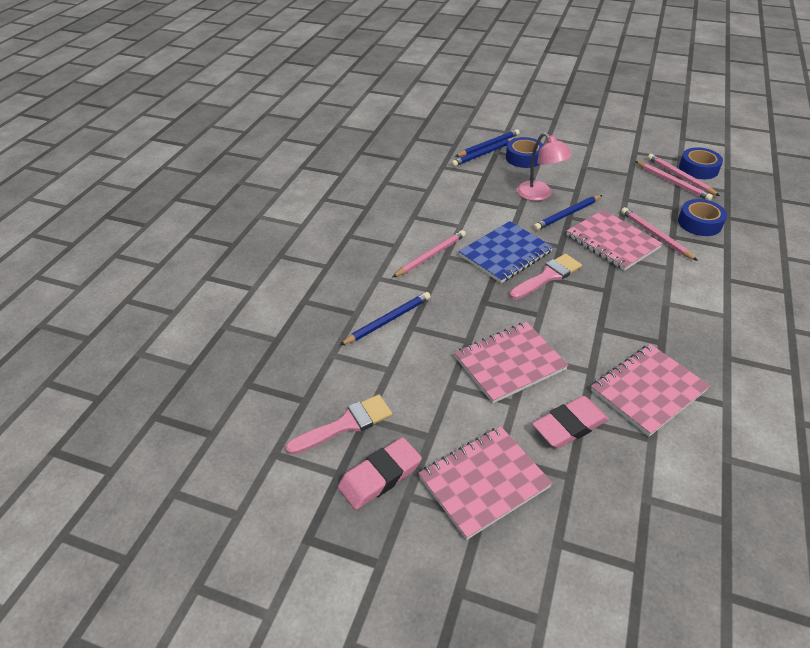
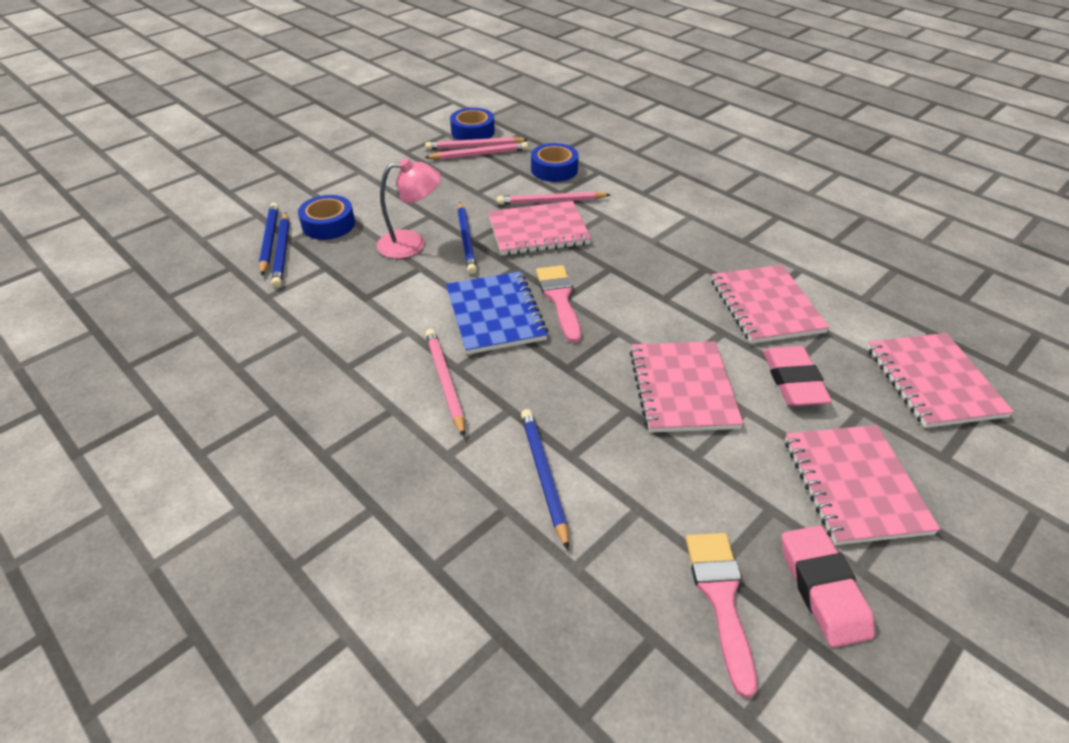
camera: 65 degrees left, 0 degrees up
(650, 527) = (933, 382): none -> pink notebook

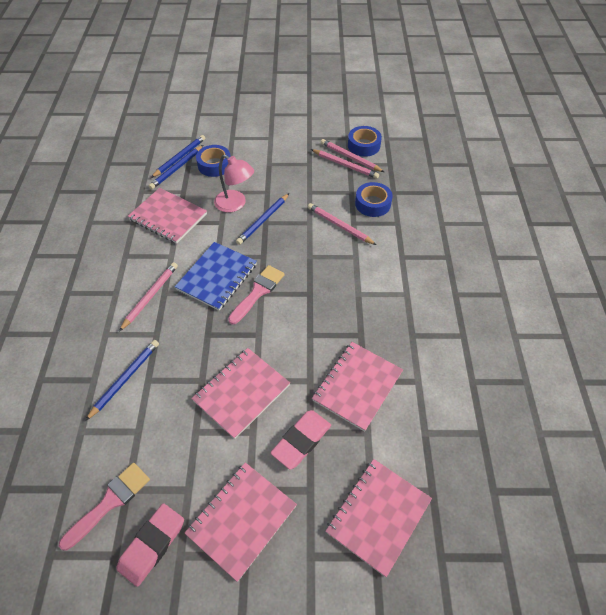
camera: 45 degrees right, 10 degrees up
(538, 231) = (305, 241): pink notebook -> pink notebook (168, 217)

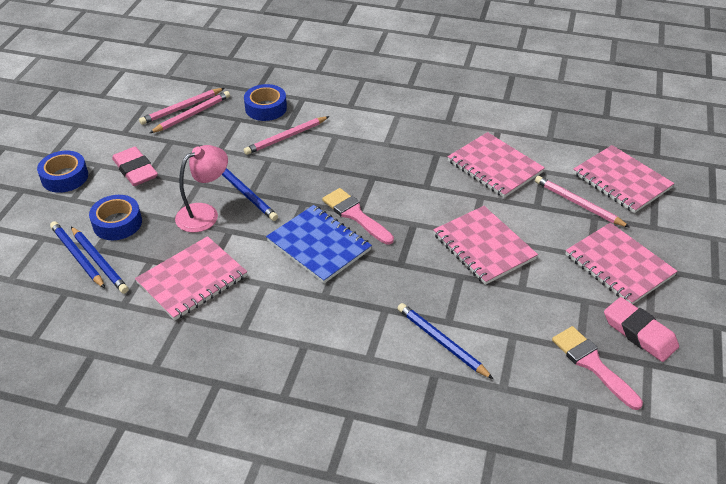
camera: 75 degrees left, 10 degrees down
(150, 296) = (324, 309): pink pencil -> pink pencil (578, 204)
(301, 441) = (545, 213): pink eraser -> pink eraser (135, 170)
(363, 145) = (168, 94): blue tape -> blue tape (65, 177)

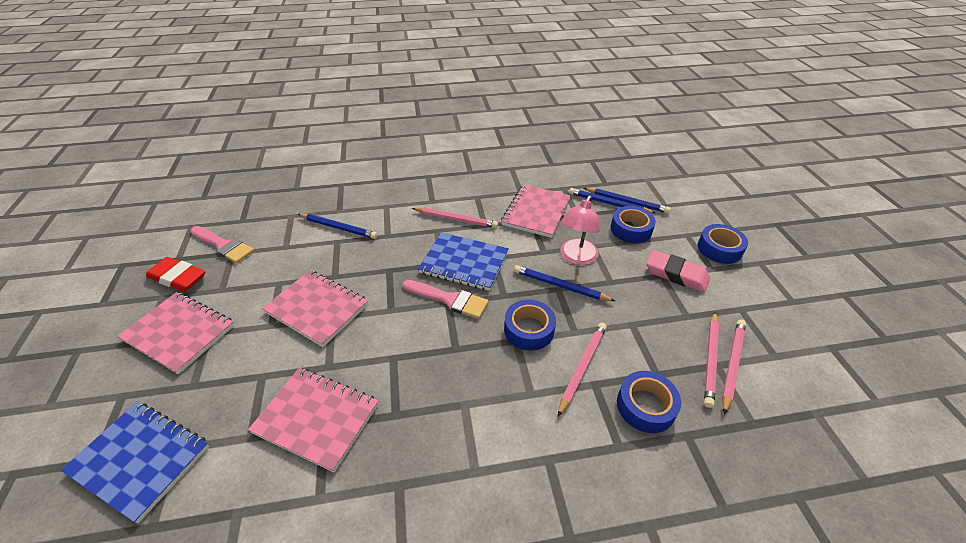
camera: 155 degrees right, 0 degrees up
(304, 171) = (529, 329): none -> blue tape
(578, 204) = (210, 397): pink pencil -> pink pencil (456, 219)
(621, 181) = (140, 460): pink notebook -> blue notebook
(639, 333) = (178, 277): pink eraser -> red eraser

